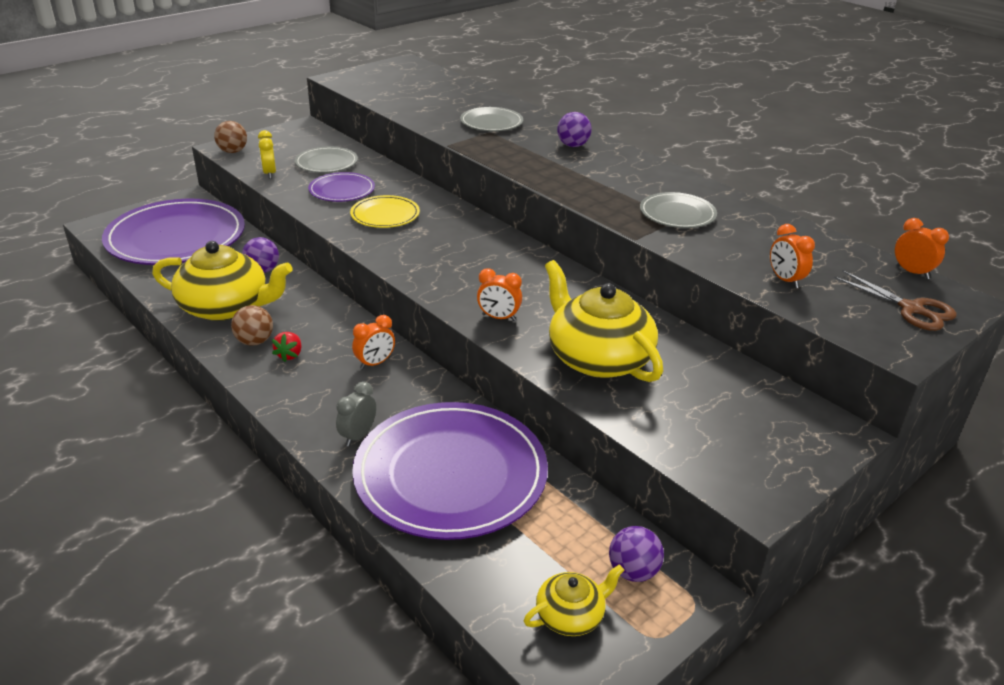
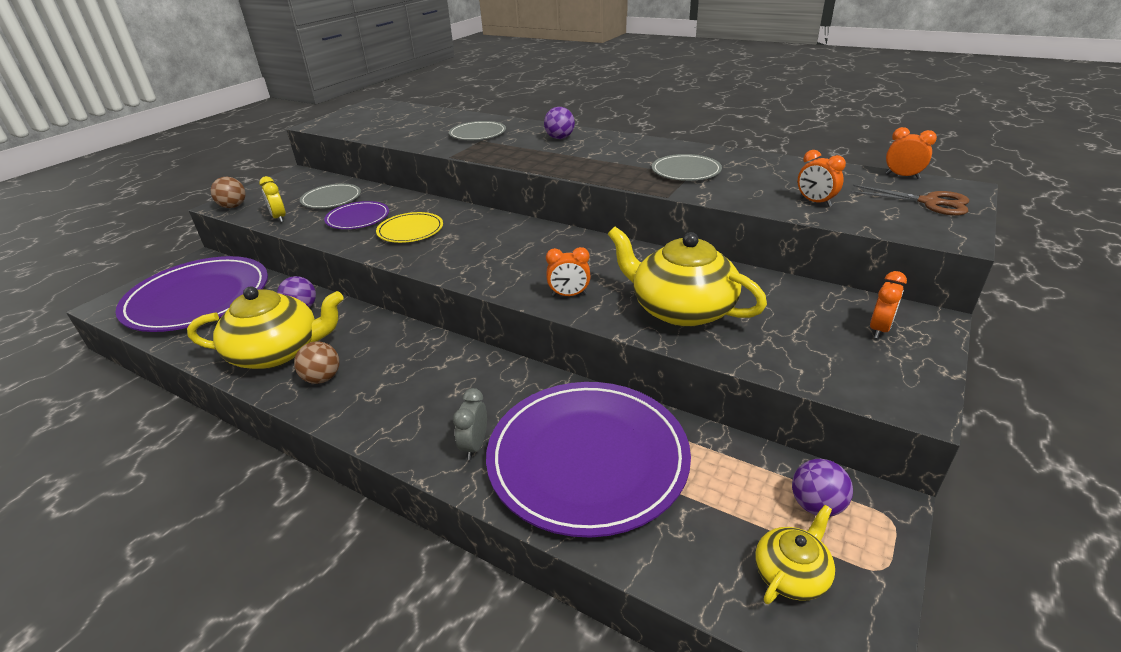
camera: 15 degrees left, 0 degrees up
(289, 355) = (365, 382): red strawberry -> none
(375, 363) = (455, 369): orange clock -> orange clock (879, 329)

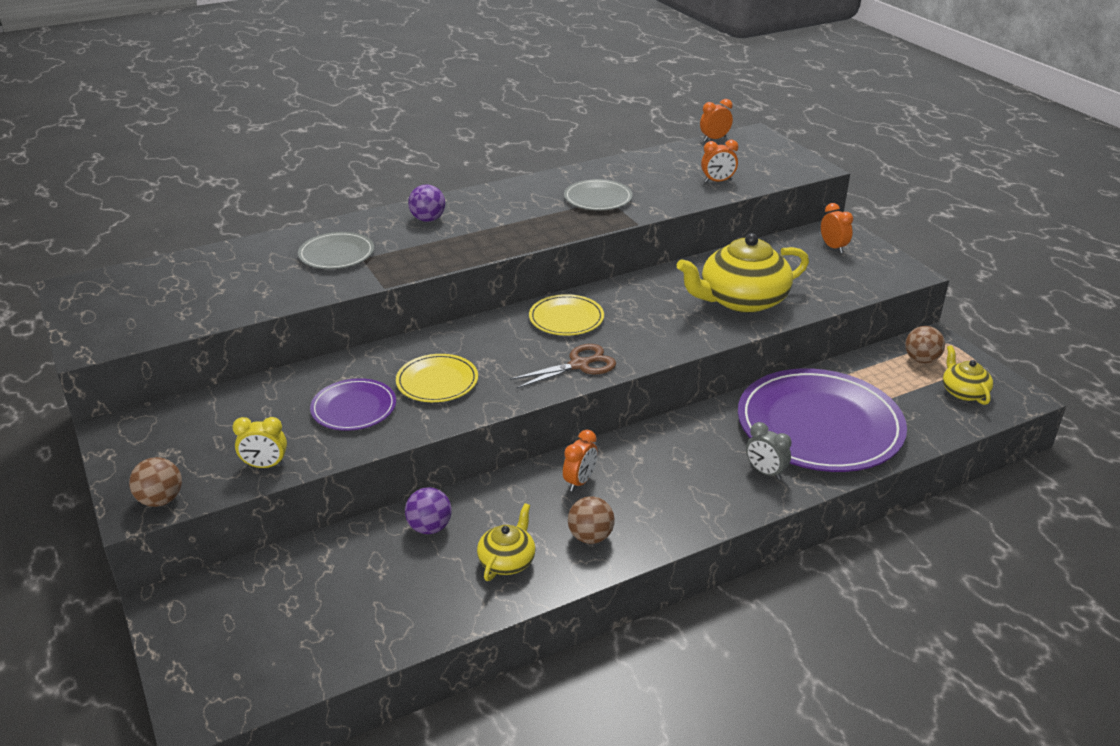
camera: 60 degrees left, 0 degrees up
(198, 298) = (294, 613): purple plate -> none
(277, 352) = (507, 560): yellow teapot -> yellow teapot, size x0.51
(331, 199) = (262, 415): grey plate -> none
(544, 243) = (566, 318): none -> yellow plate
(569, 295) = (671, 337): orange clock -> orange clock (580, 481)
(816, 505) = (921, 360): purple ball -> brown ball
(929, 202) = (762, 151): brown scissors -> brown scissors (579, 365)

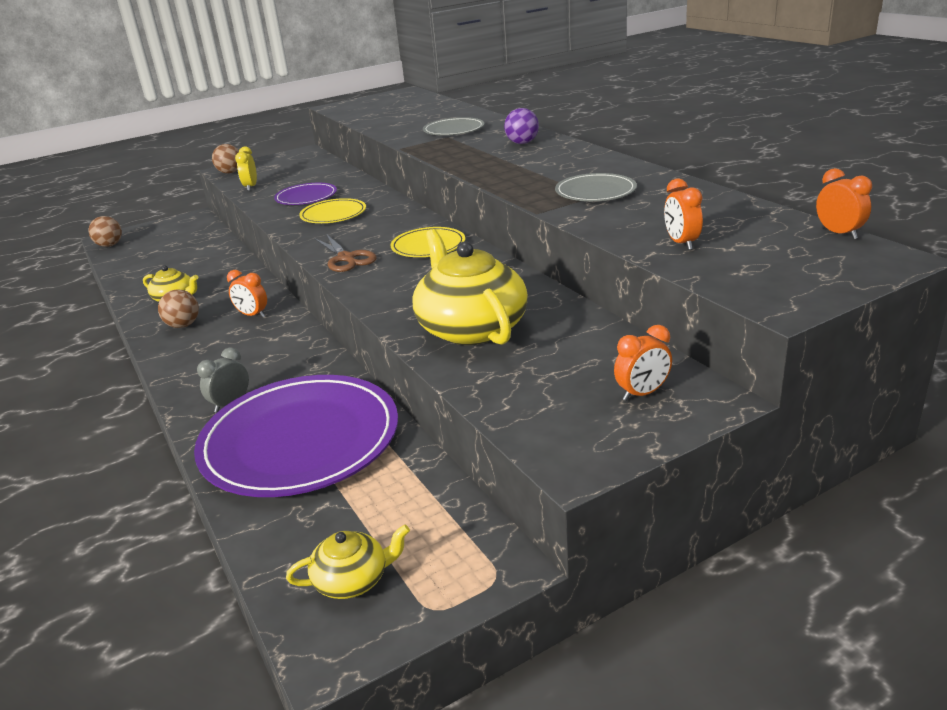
camera: 90 degrees right, 5 degrees down
(429, 527) = (223, 269): purple ball -> none
(921, 360) = (441, 541): brown ball -> brown ball (110, 245)

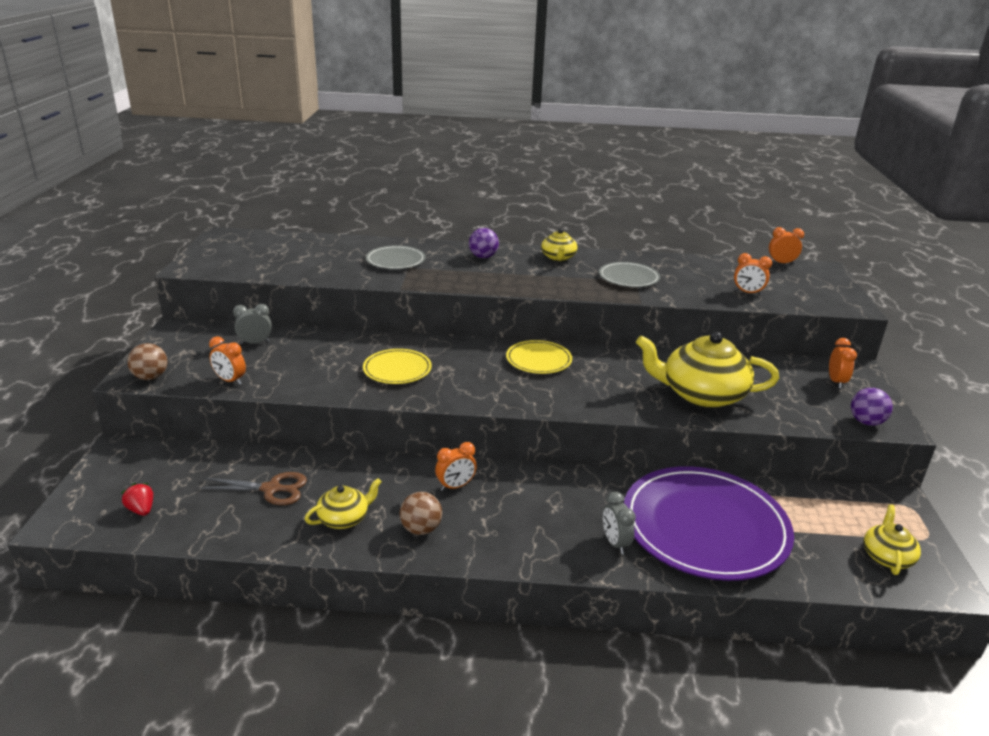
camera: 60 degrees left, 0 degrees up
(110, 245) = (90, 526): brown ball -> none
(135, 248) = (141, 510): none -> red strawberry
(251, 187) = (230, 380): yellow clock -> orange clock
(306, 197) = (324, 366): purple plate -> none
(312, 172) = (255, 343): none -> grey clock
(346, 258) = (511, 395): brown scissors -> brown scissors (271, 489)
(553, 440) = (866, 422): none -> purple ball
(584, 159) = (558, 257): none -> yellow teapot

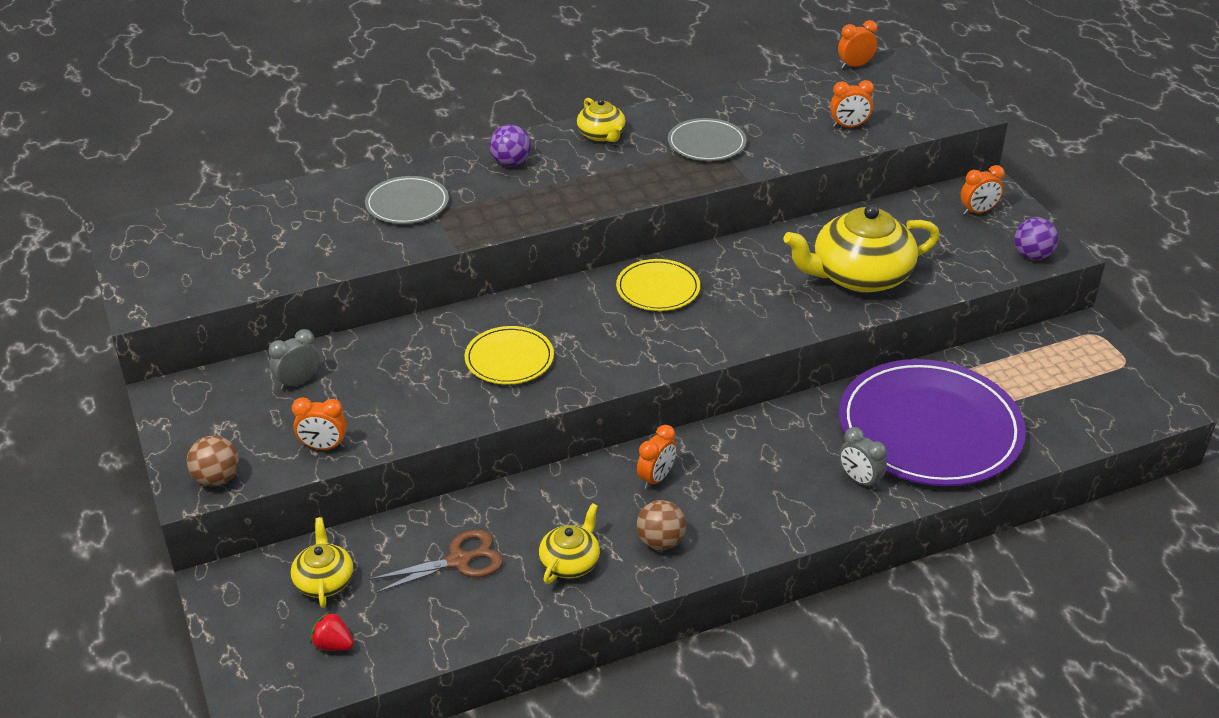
camera: 25 degrees left, 10 degrees up
(836, 382) = (978, 212): orange clock -> orange clock turned 90 degrees clockwise
(887, 556) = (1102, 397): yellow teapot -> yellow teapot (324, 581)

